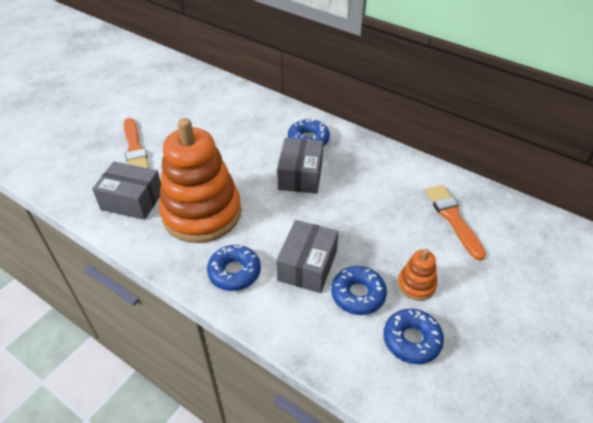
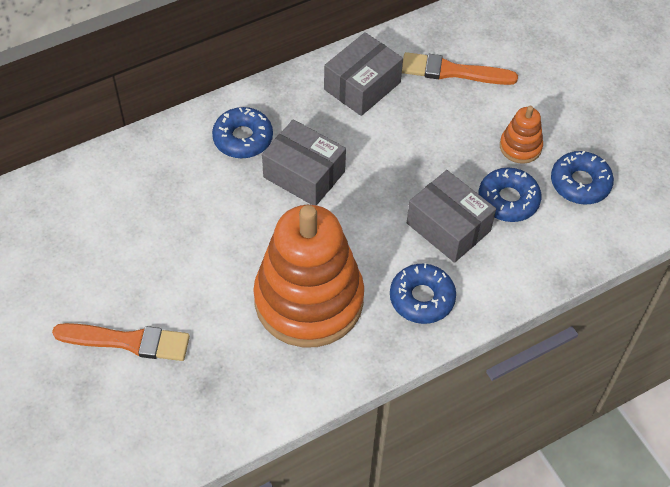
camera: 65 degrees left, 10 degrees up
(132, 200) = (238, 372): grey box -> grey box (362, 86)

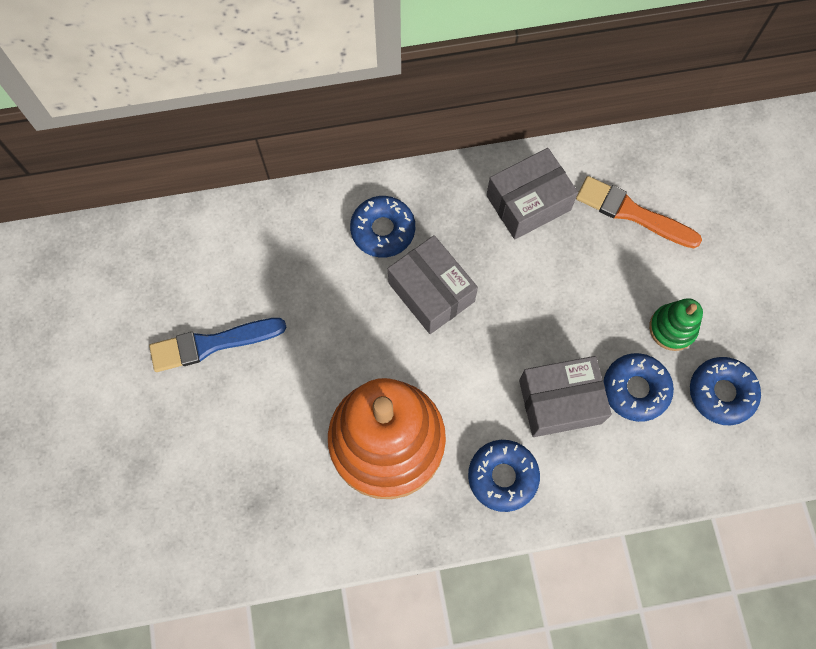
camera: 20 degrees right, 15 degrees up
(118, 268) = (212, 344): none -> blue brush
(128, 341) = (195, 430): orange brush -> none
(448, 227) = (560, 401): grey box -> grey box turned 75 degrees counterclockwise
(520, 147) = (672, 328): orange stacking toy -> green stacking toy

